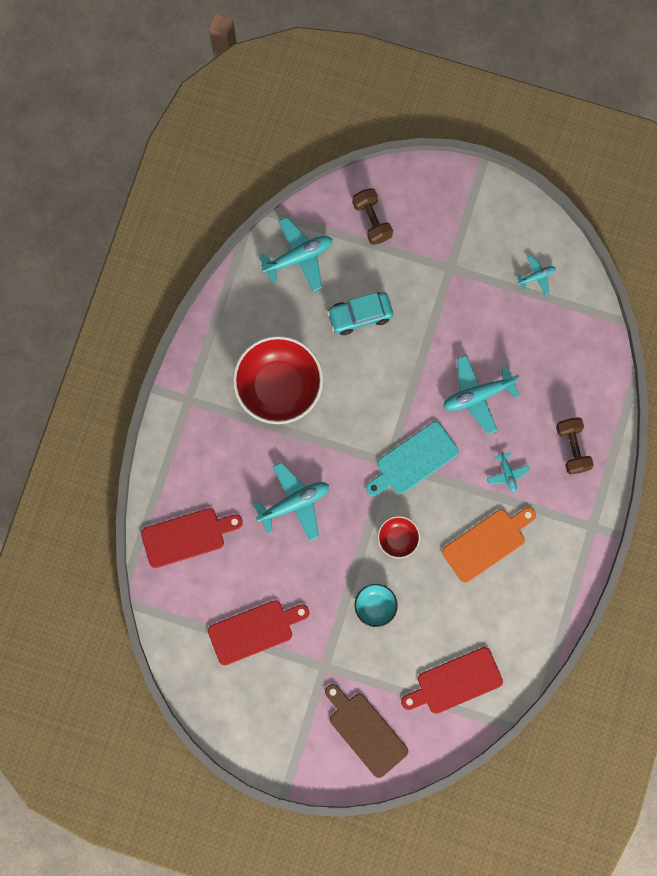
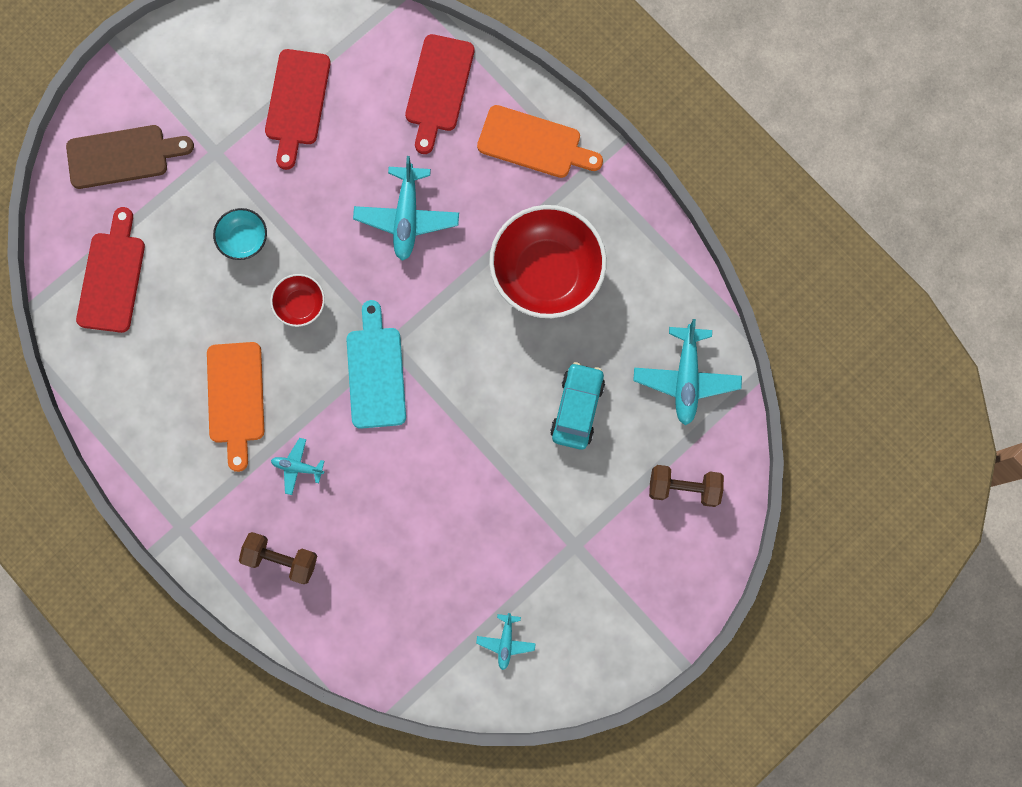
camera: 120 degrees right, 0 degrees up
(190, 447) = (534, 143): none -> orange cutting board
(477, 395) = (406, 487): turquoise plane -> none

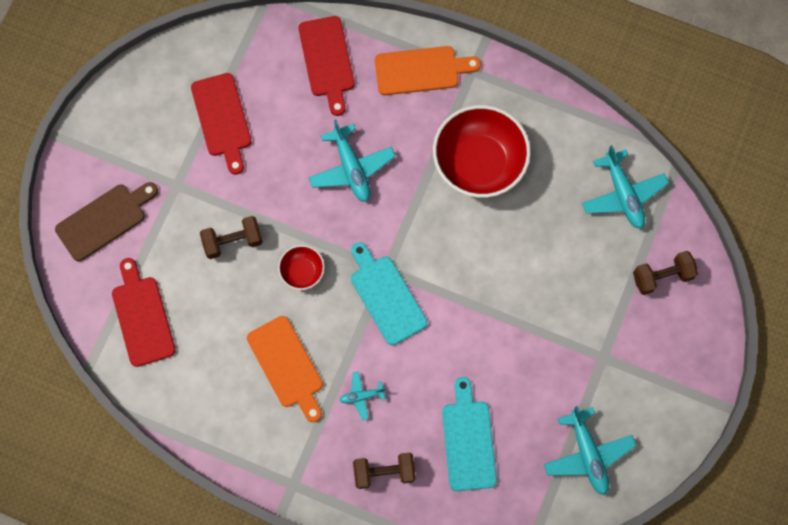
camera: 25 degrees left, 5 degrees down
(244, 239) = (233, 241): turquoise bowl -> brown dumbbell
(386, 567) = (468, 440): none -> turquoise cutting board
(506, 642) = (587, 454): turquoise plane -> turquoise plane, size x1.89
(577, 408) = (553, 254): turquoise car -> none

